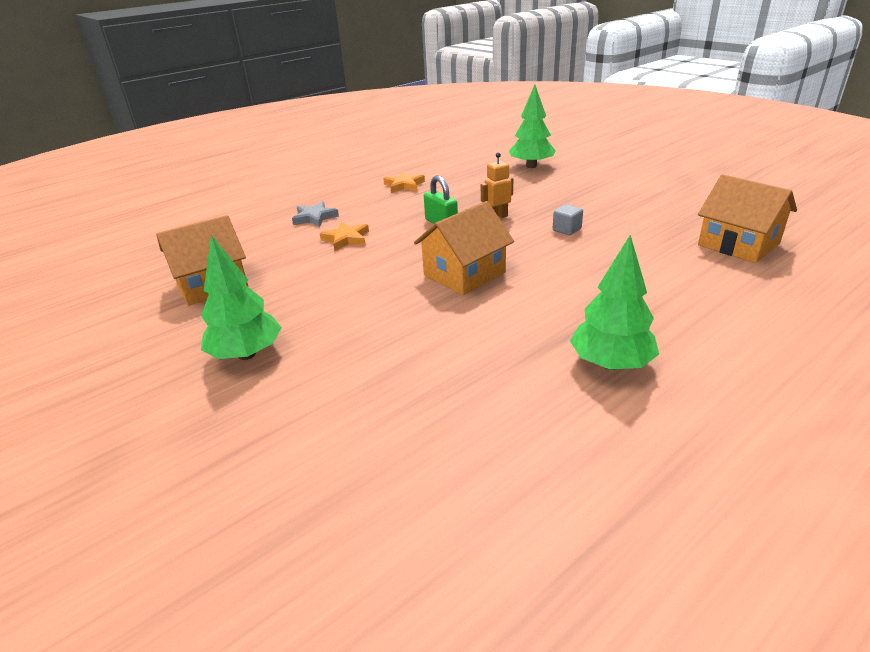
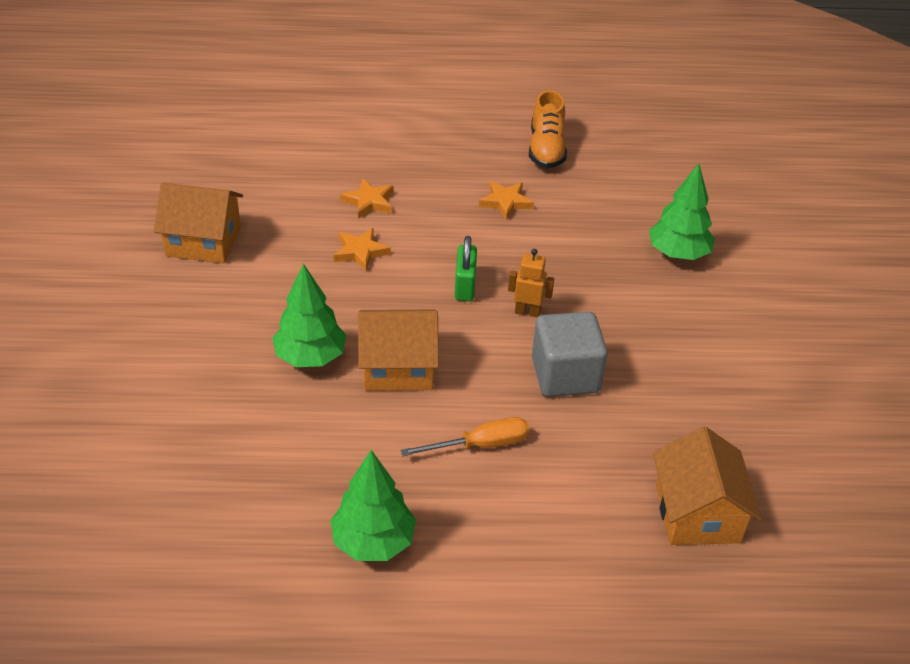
camera: 35 degrees right, 10 degrees up
(246, 354) = (153, 339): green tree -> green tree (310, 357)
(314, 218) = (369, 202): grey star -> orange star
(391, 160) = (546, 149): none -> orange shoe
(566, 230) = (565, 375): grey cube -> grey cube, size x2.18
(581, 280) = (480, 445): none -> orange screwdriver

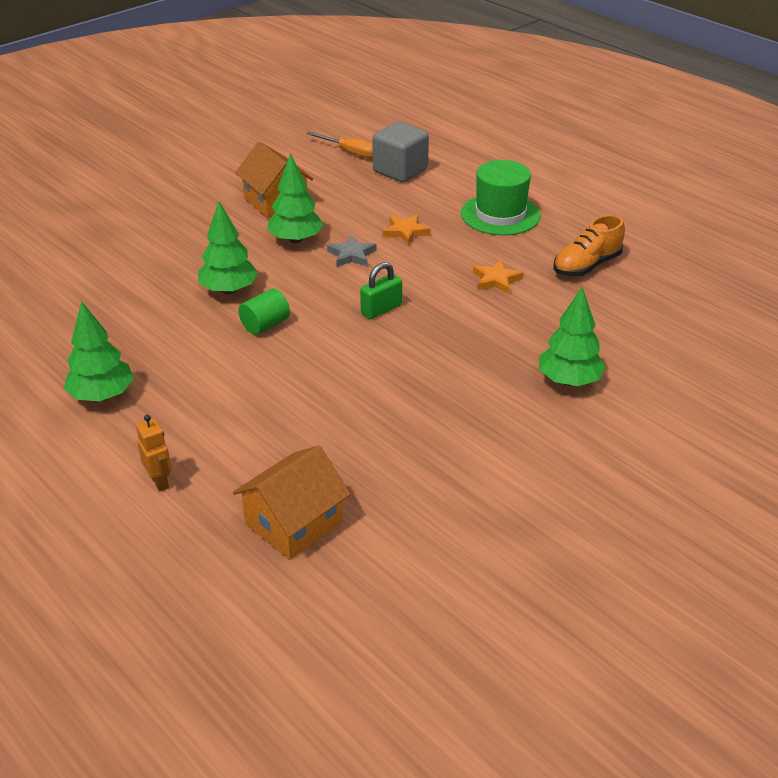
camera: 50 degrees right, 5 degrees down
(287, 268) = (296, 240): none -> green tree
(360, 252) = (351, 255): orange star -> grey star
(398, 367) = (265, 325): orange house -> green cylinder
(417, 140) = (500, 214): none -> green hat
(480, 445) = (237, 393): orange screwdriver -> orange screwdriver (350, 152)
(527, 312) = (394, 347): orange robot -> orange robot (160, 482)
(565, 375) = (353, 395): grey cube -> grey cube (400, 170)

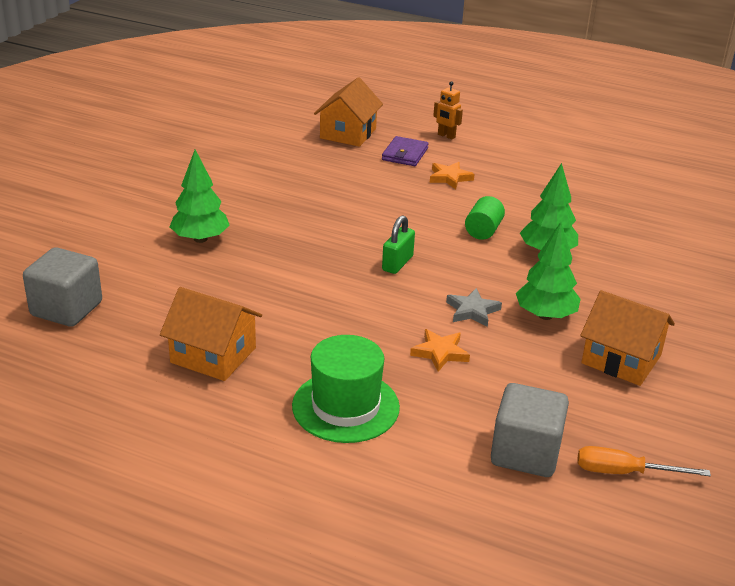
camera: 155 degrees right, 5 degrees down
(102, 395) = (540, 166): green tree -> none
(248, 458) = (405, 154): none -> purple wallet
(496, 280) = (306, 315): orange star -> orange star (450, 178)
(586, 266) = (213, 355): orange shoe -> orange house
(713, 330) = (66, 309): none -> grey cube

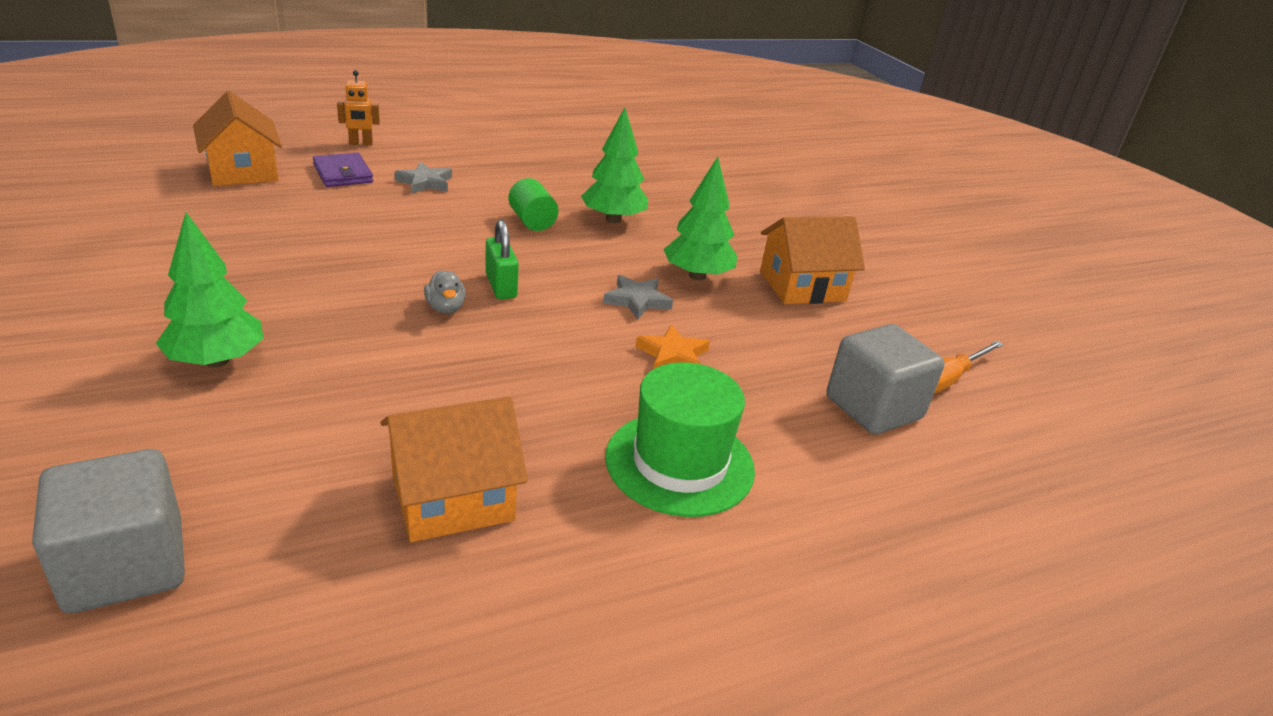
camera: 50 degrees left, 0 degrees up
(346, 262) = (445, 308): none -> grey duck
(450, 178) = (425, 182): orange star -> grey star

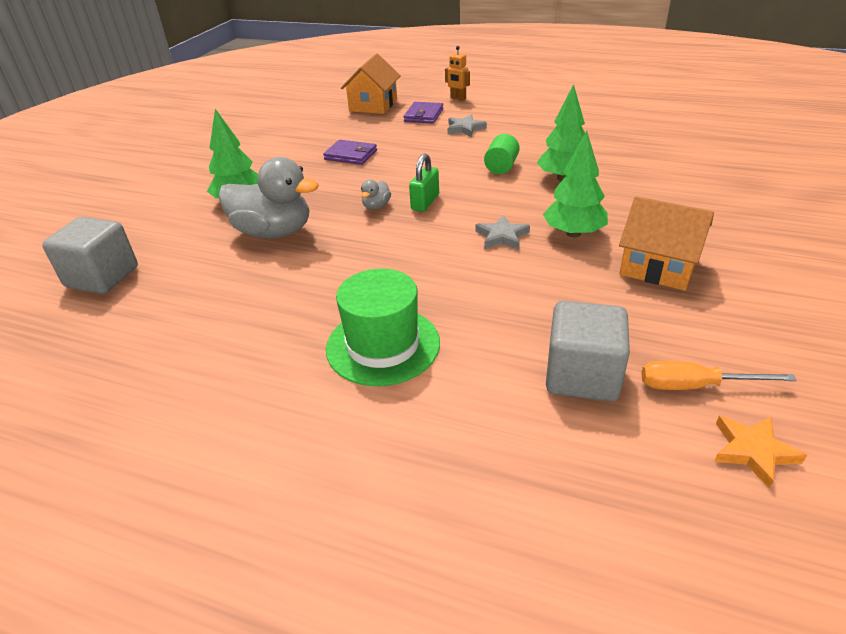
camera: 50 degrees right, 5 degrees up
(309, 249) = (351, 155): none -> purple wallet
(346, 387) = (274, 232): none -> grey duck
(453, 497) = (245, 307): orange house -> none
(673, 355) = (475, 279): orange star -> orange star (753, 451)

